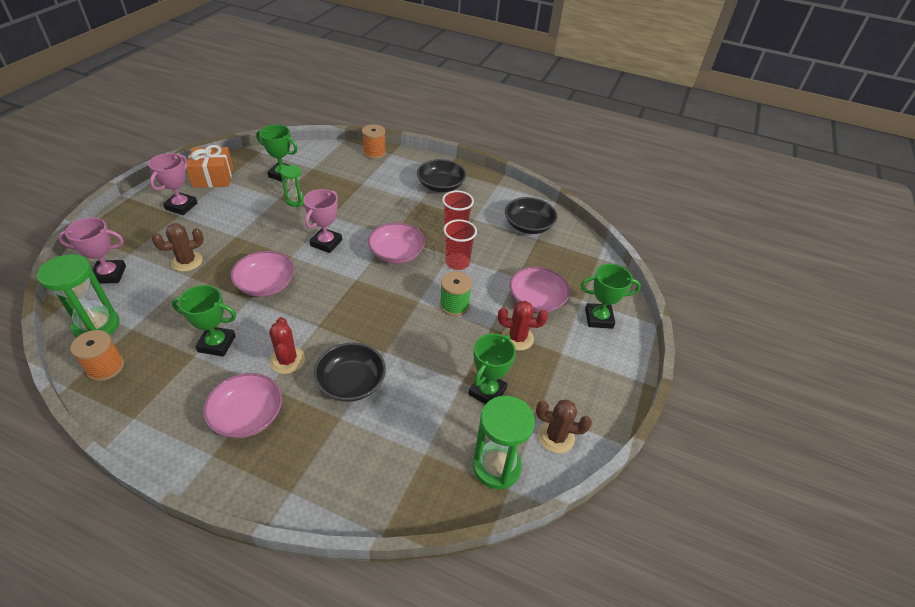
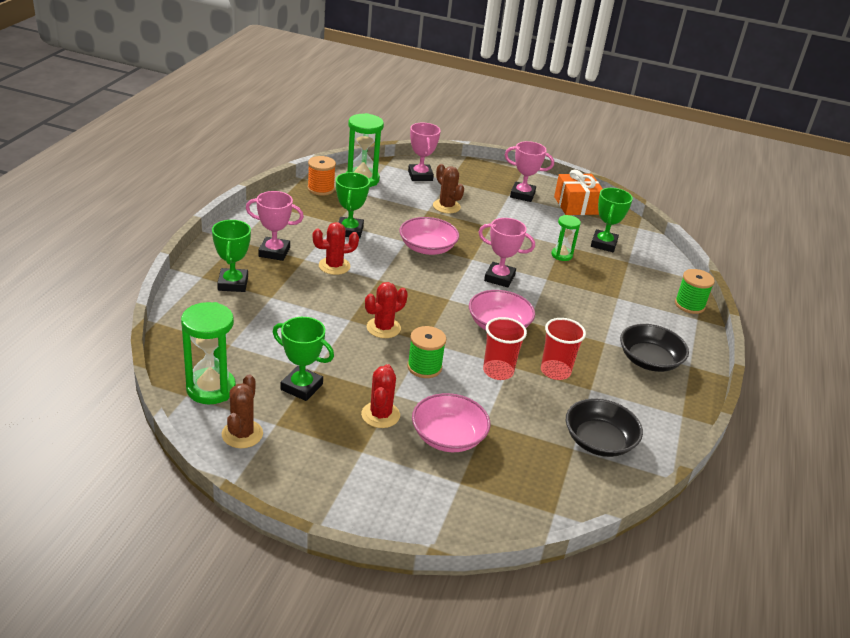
camera: 85 degrees right, 10 degrees down
(247, 416) = (274, 252): pink bowl -> pink trophy
(351, 382) = (310, 301): black bowl -> none
(374, 153) = (689, 305): orange spool -> green spool
(399, 328) = (383, 328): none -> red cactus
(598, 318) = (426, 495): green trophy -> green trophy (233, 283)

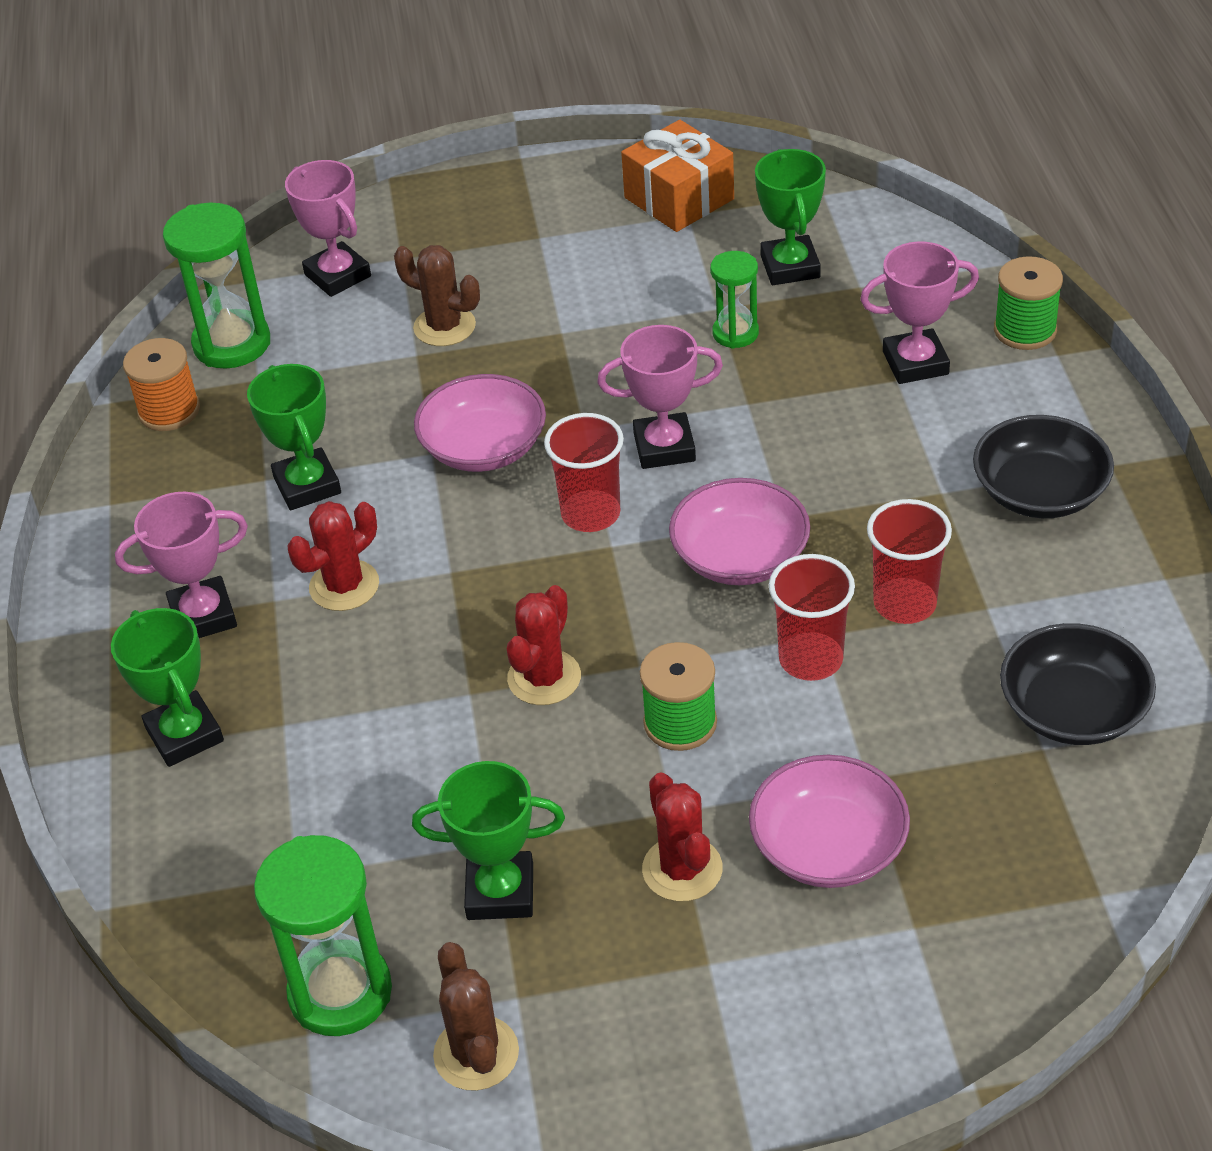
camera: 20 degrees left, 10 degrees up
(450, 285) = (590, 514): none -> red cup
(522, 195) = (564, 223): pink trophy -> pink trophy (915, 363)

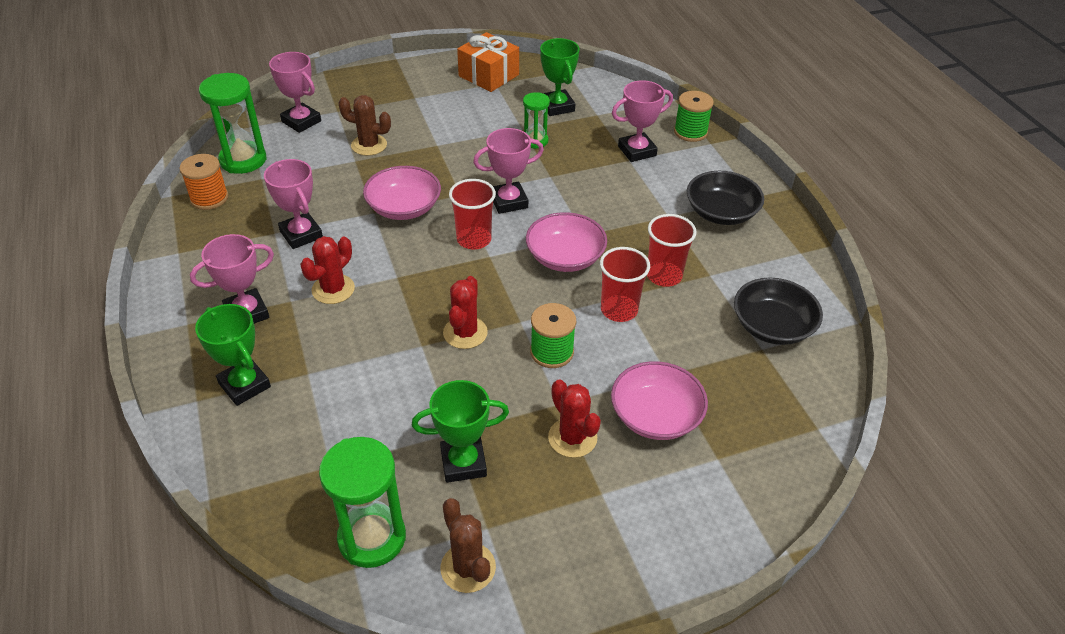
camera: 15 degrees left, 0 degrees up
(307, 485) = (301, 234): green trophy -> pink trophy

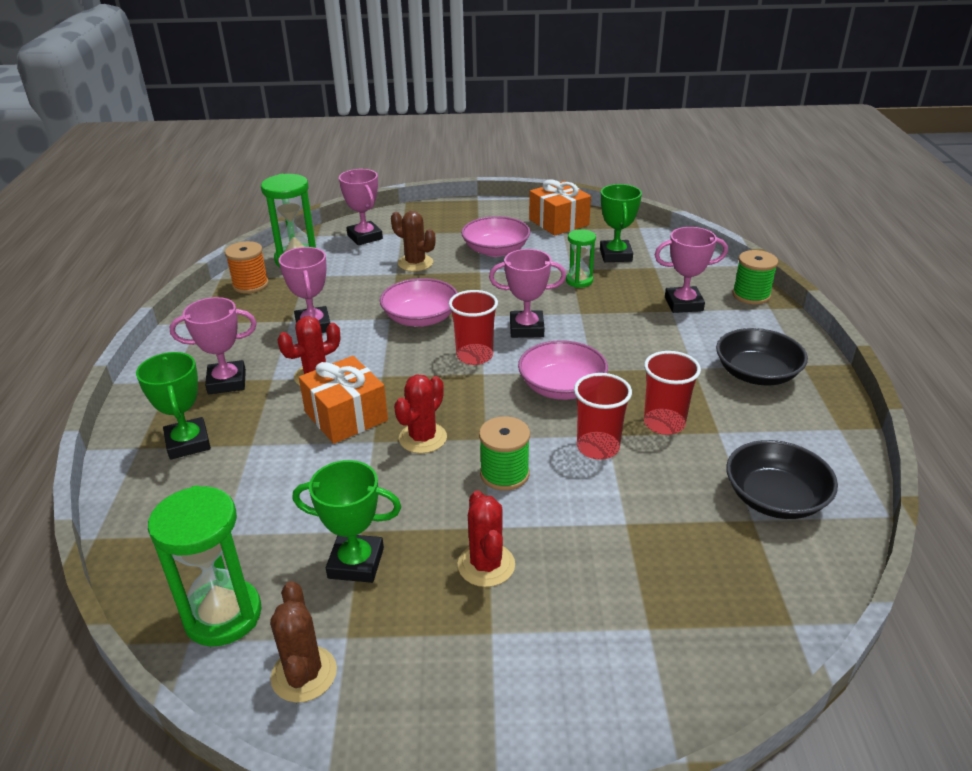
camera: 20 degrees right, 10 degrees down
(384, 325) = (346, 416): none -> orange gift
(656, 416) = (592, 563): pink bowl -> pink bowl (496, 250)

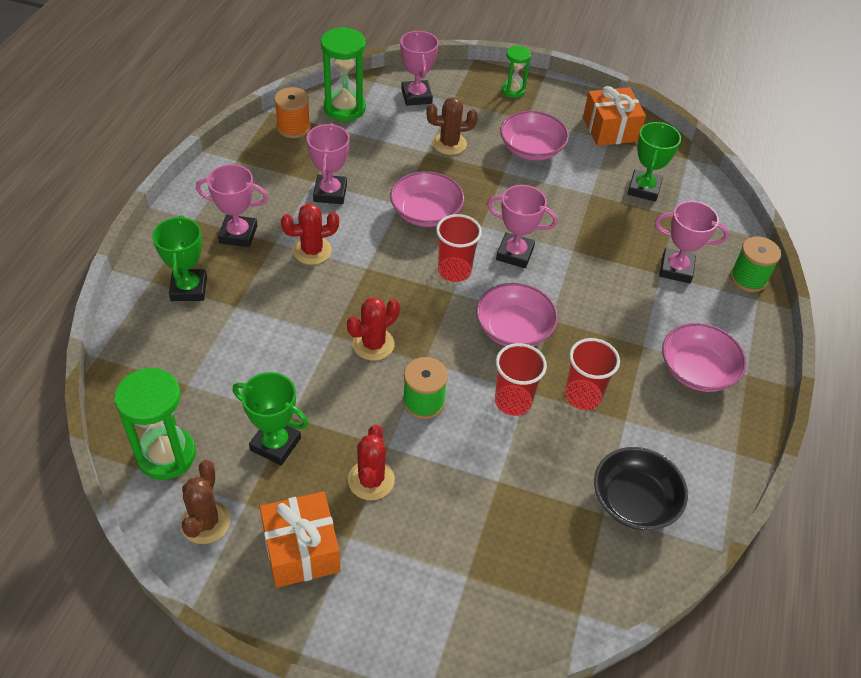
camera: 15 degrees right, 15 degrees up
(346, 416) = (320, 301): orange gift -> orange gift (301, 550)
(415, 263) = (449, 144): brown cactus -> brown cactus turned 60 degrees counterclockwise
(579, 281) = (591, 211): green hourglass -> green hourglass (513, 90)
(756, 374) = (697, 370): black bowl -> pink bowl

